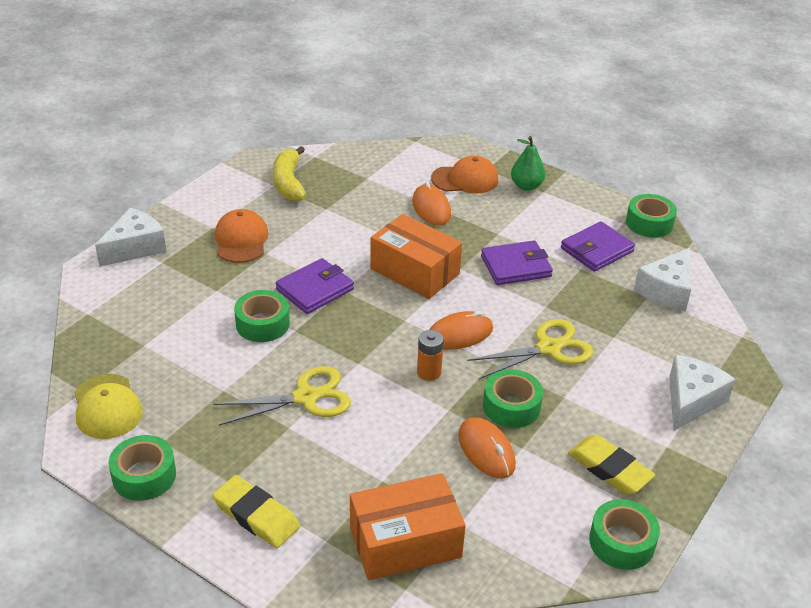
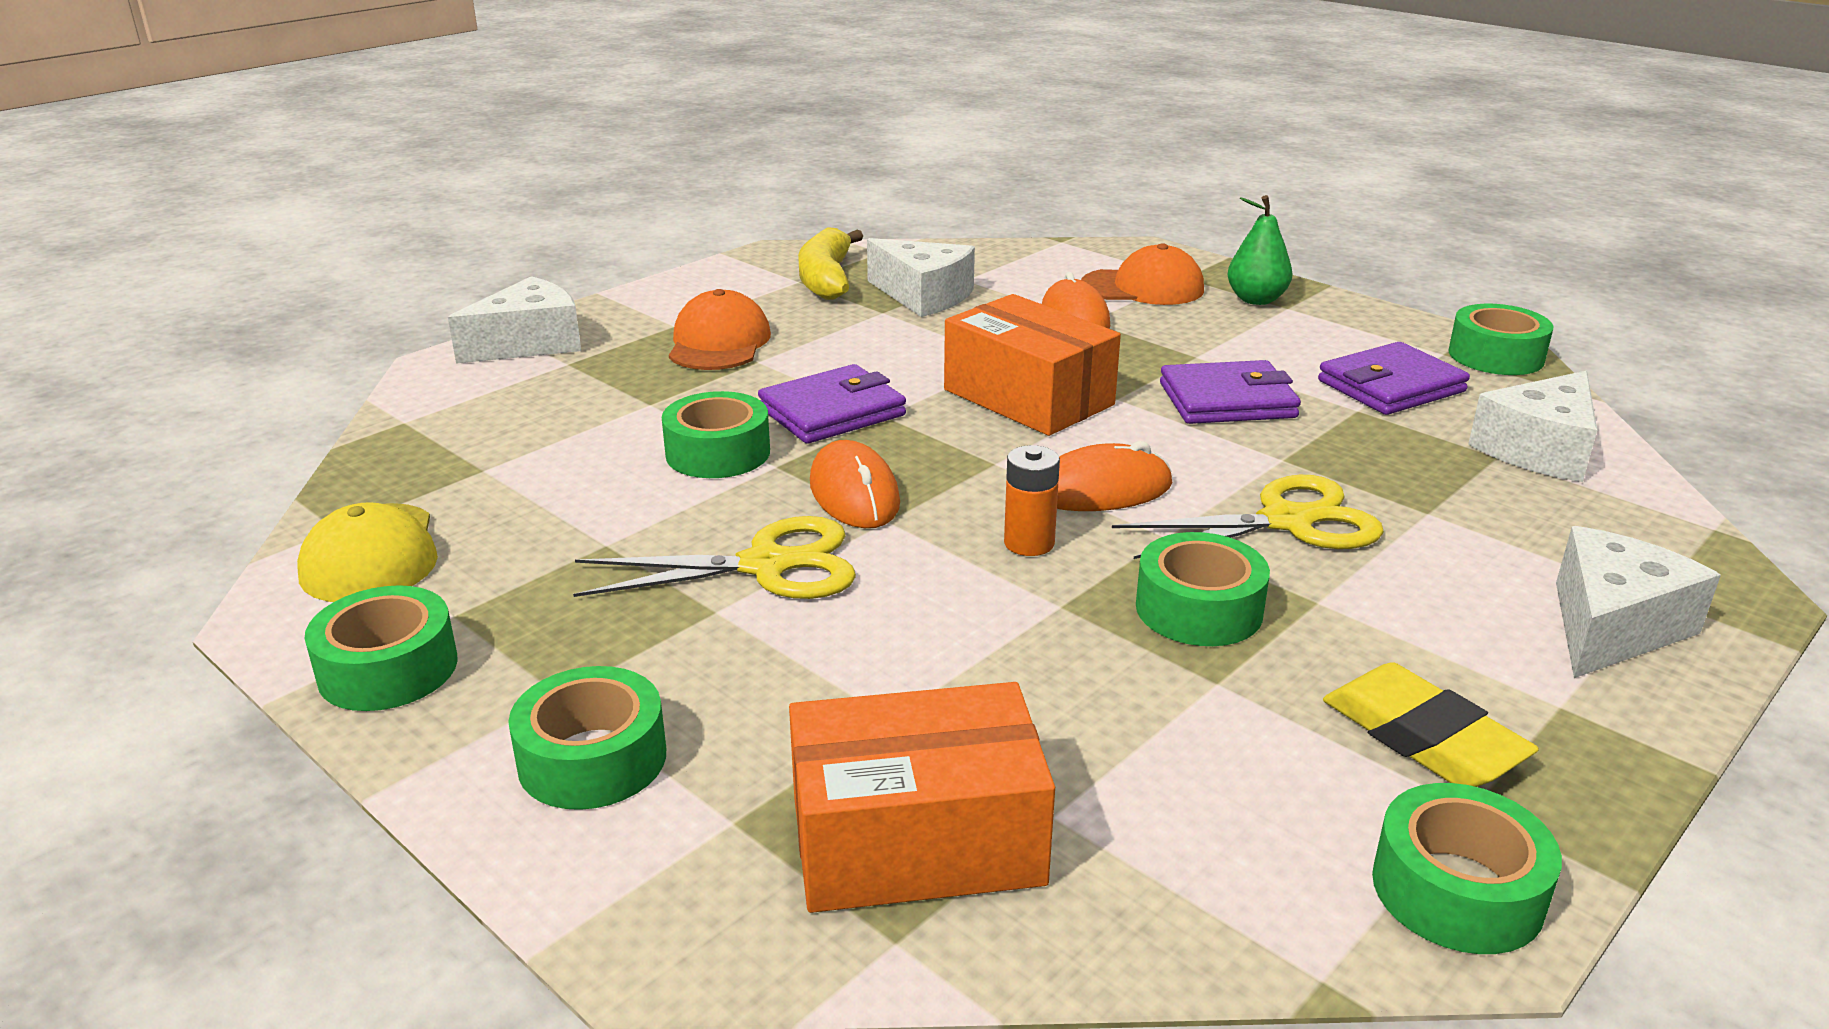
camera: 10 degrees right, 10 degrees down
(256, 515) = (592, 759): yellow eraser -> green tape
(346, 194) = (923, 296): none -> white cheese
(486, 450) = (1134, 681): orange mouse -> orange mouse (854, 493)

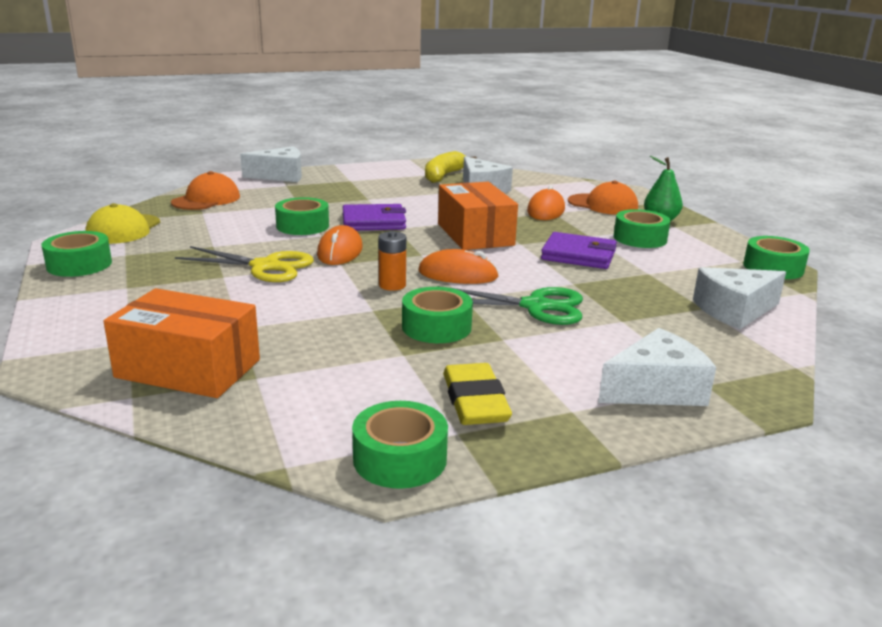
camera: 25 degrees right, 5 degrees down
(592, 759) = (108, 309): green tape -> green tape (640, 238)
(719, 343) = (360, 189): orange cap -> orange cap (206, 199)
(1286, 521) = (535, 306): yellow scissors -> green scissors
(1391, 386) = (684, 268): purple wallet -> none

